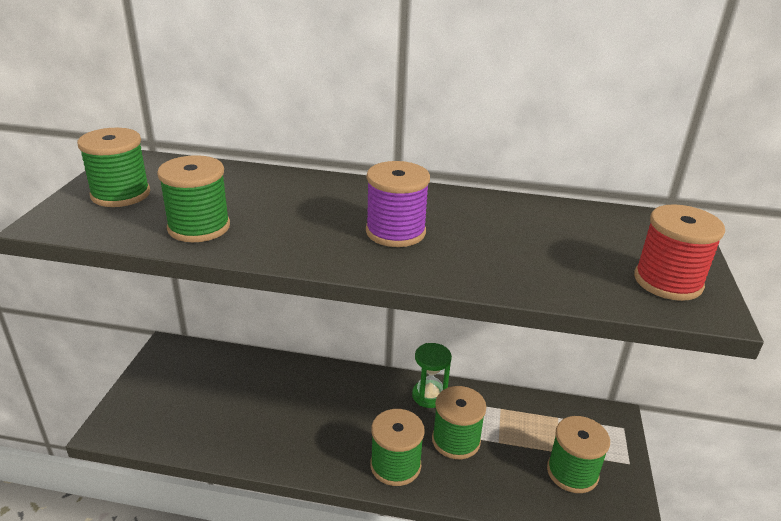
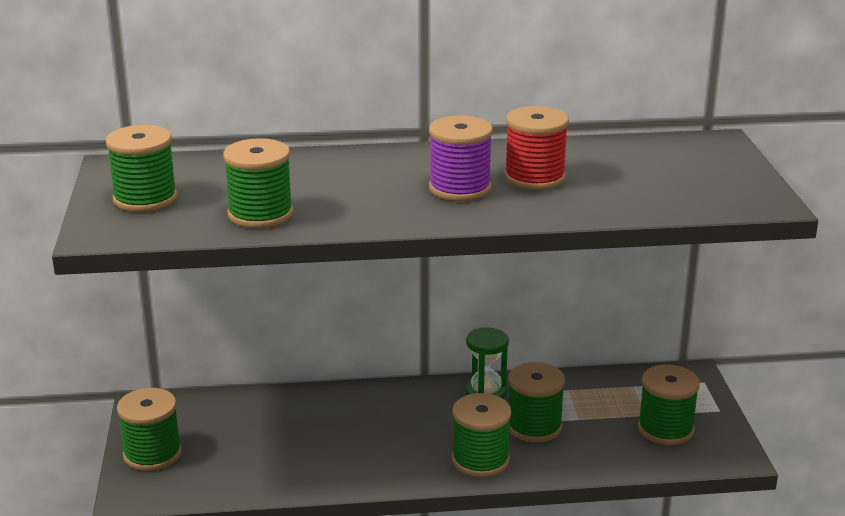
camera: 15 degrees left, 5 degrees down
(145, 394) = (152, 454): none -> green spool
(668, 281) = (728, 189): red spool -> red spool (534, 178)

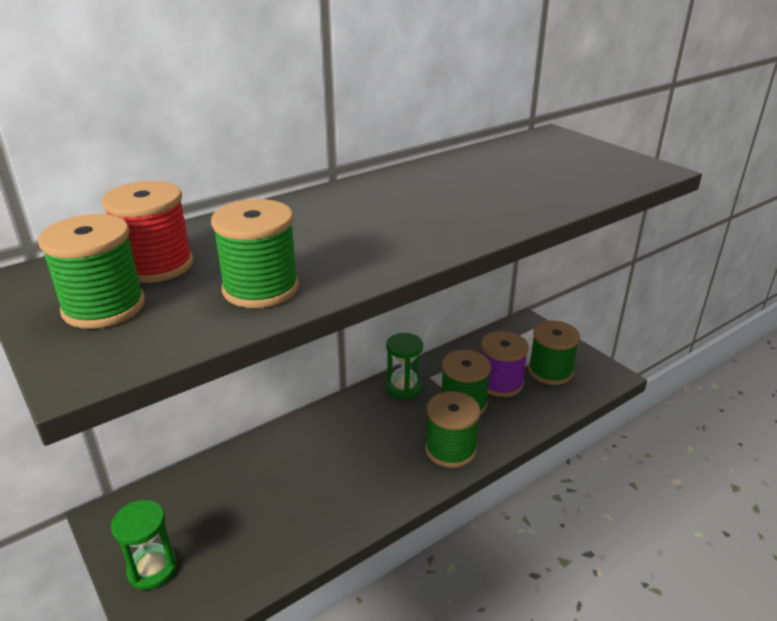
camera: 30 degrees left, 5 degrees up
(152, 454) = (152, 569): green spool -> green hourglass
(460, 188) = (420, 213): purple spool -> purple spool (500, 383)
(534, 178) = (467, 189): red spool -> red spool (156, 265)

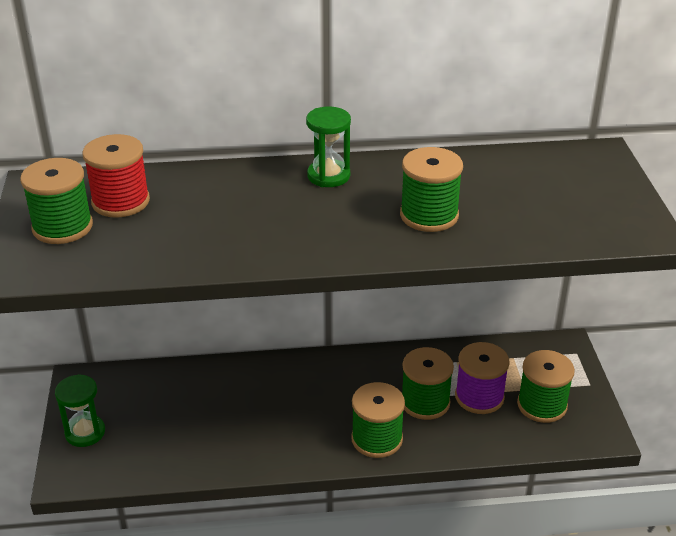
camera: 30 degrees right, 5 degrees up
(260, 288) = (170, 247): green spool -> green spool (429, 215)
(403, 387) = (382, 365): green hourglass -> green hourglass (328, 176)

